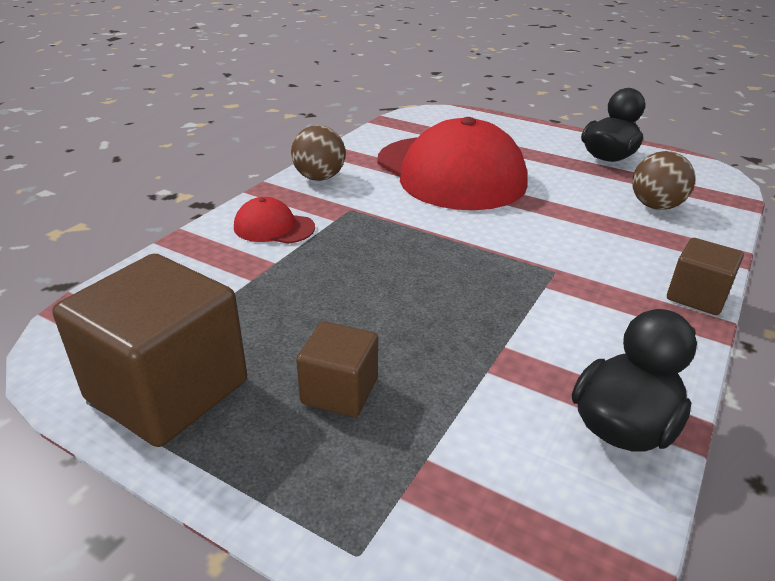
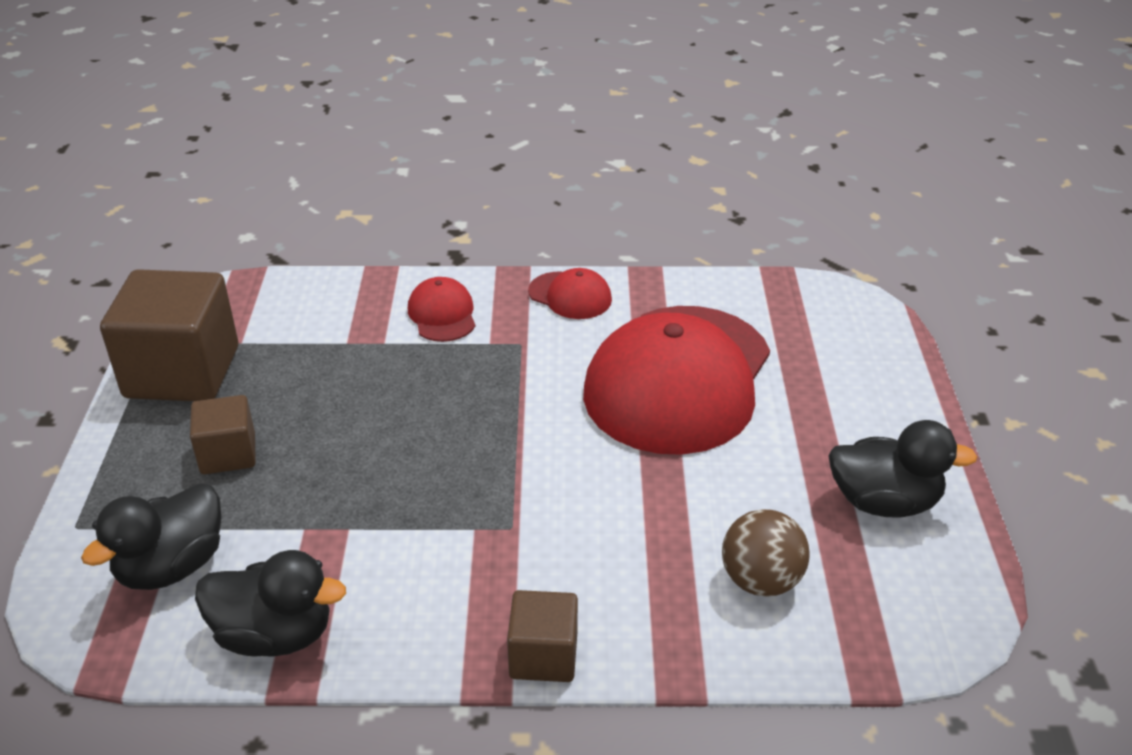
camera: 60 degrees right, 5 degrees up
(319, 178) = (570, 296): brown ball -> red cap
(486, 478) = (172, 566): none -> black duck

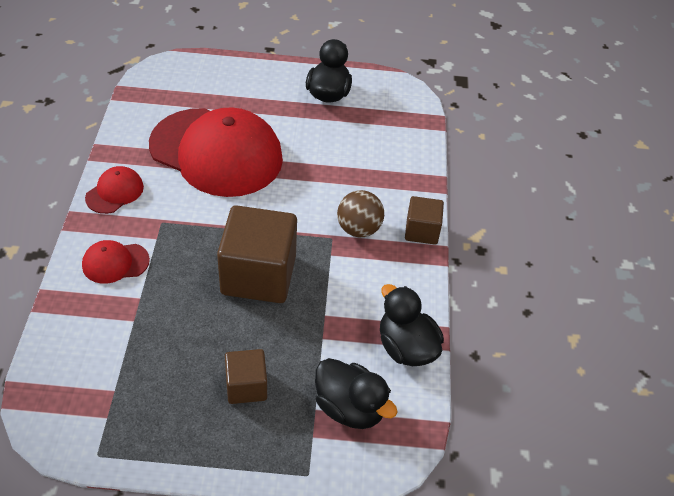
camera: 90 degrees left, 10 degrees up
(182, 372) = (143, 428): brown cube -> brown cube (258, 275)
(275, 635) = (406, 347): black duck -> black duck turned 45 degrees counterclockwise
(760, 580) = (377, 146): brown ball -> brown ball (358, 229)

